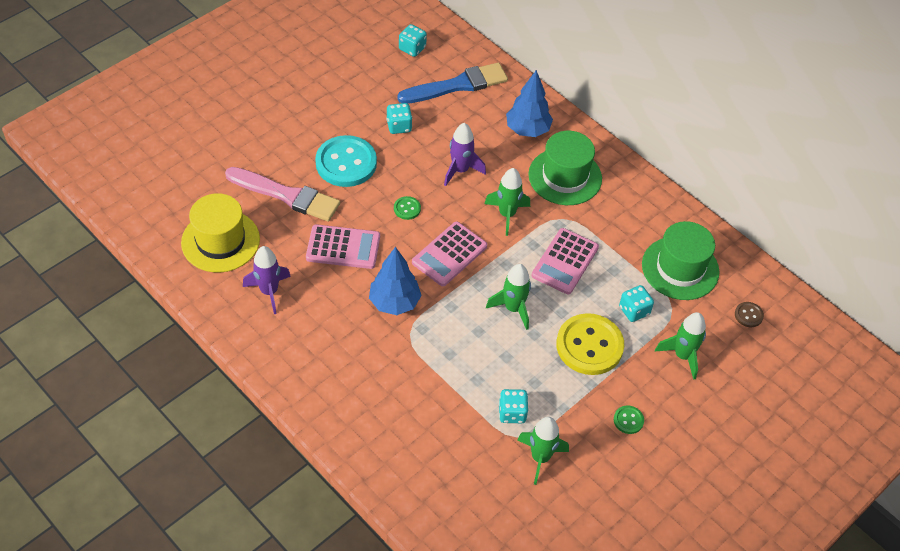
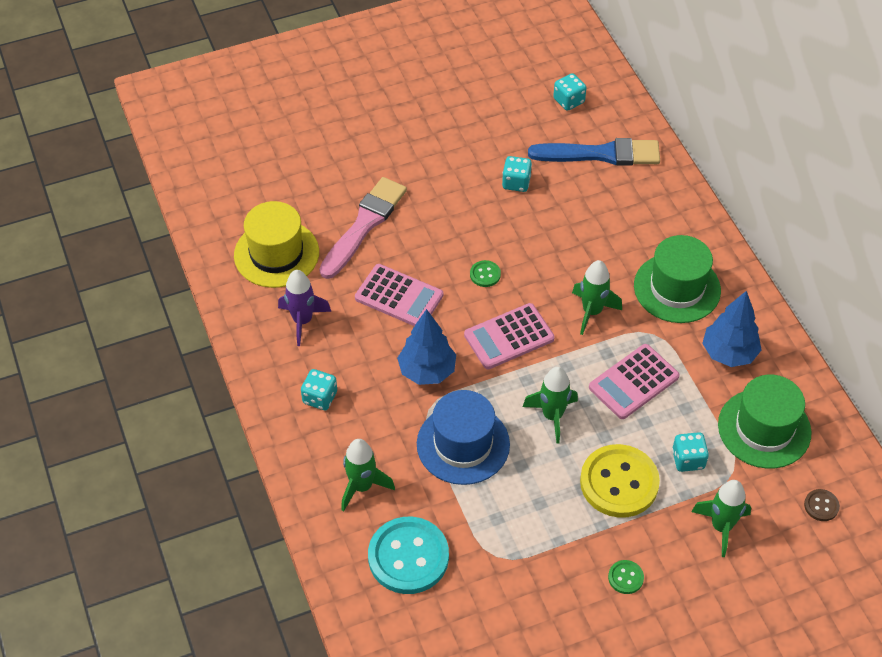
camera: 25 degrees right, 0 degrees up
(286, 195) = (364, 225): pink brush -> pink brush turned 105 degrees counterclockwise
(346, 163) = (441, 207): turquoise button -> turquoise button (408, 557)
(451, 354) = (463, 444): none -> blue hat
(460, 170) = (562, 249): purple rocket -> none
(512, 413) = (500, 528): turquoise dice -> turquoise dice (320, 398)
(527, 130) = (658, 224): blue tree -> blue tree (728, 353)
(540, 458) = (509, 586): green rocket -> green rocket (362, 486)

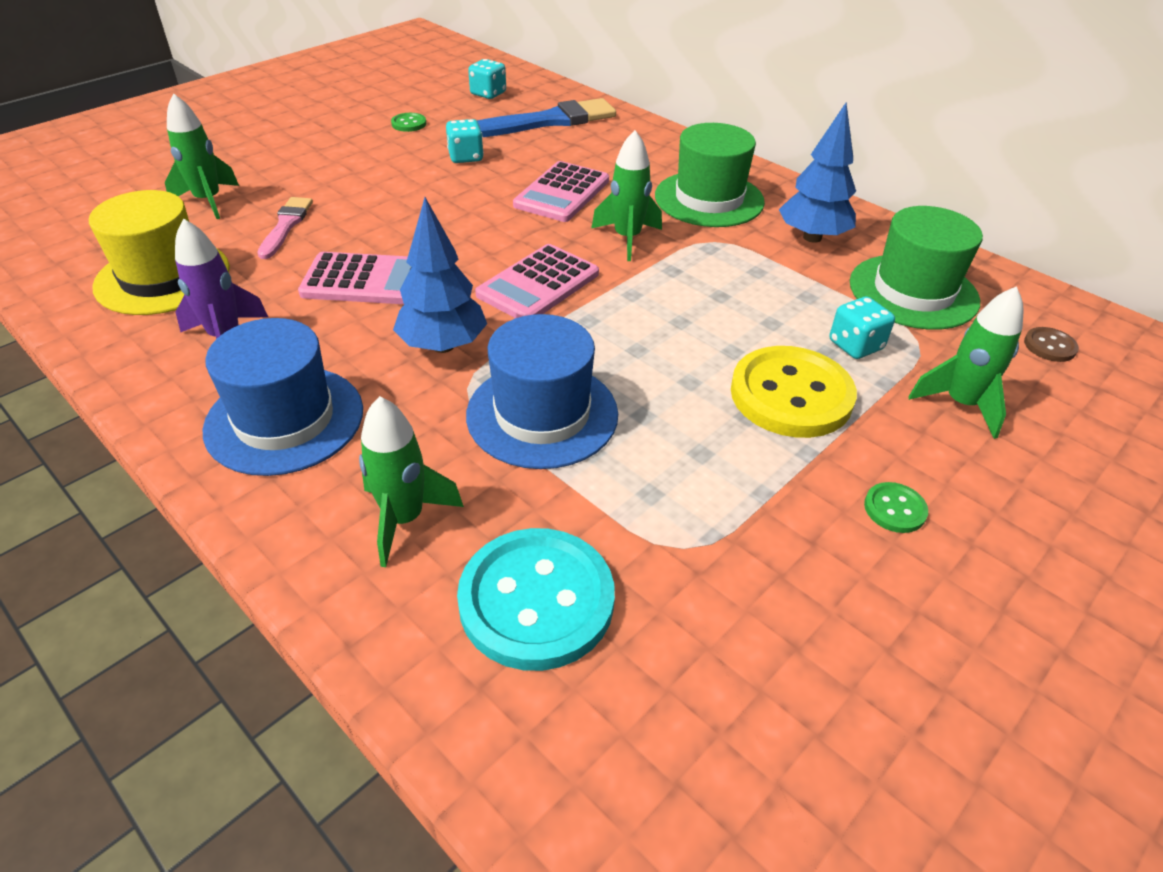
camera: 25 degrees left, 10 degrees down
(320, 398) = (284, 419): turquoise dice -> blue hat
(364, 225) = (286, 226): pink brush -> pink brush, size x0.58
(485, 274) = (472, 236): green button -> green button (409, 124)
(552, 416) = (649, 348): green rocket -> green rocket (208, 201)
(633, 382) = (726, 288): pink calculator -> pink calculator (562, 193)

